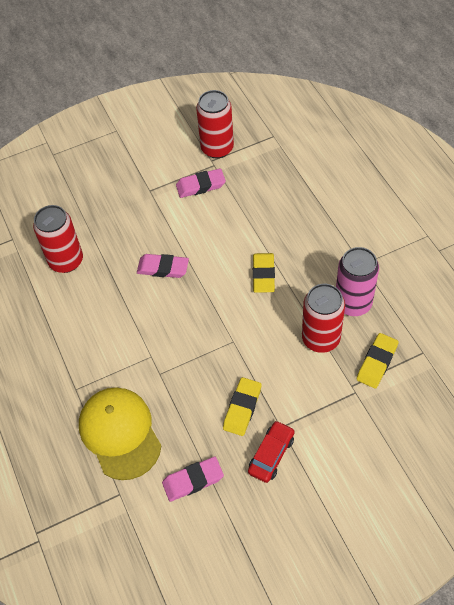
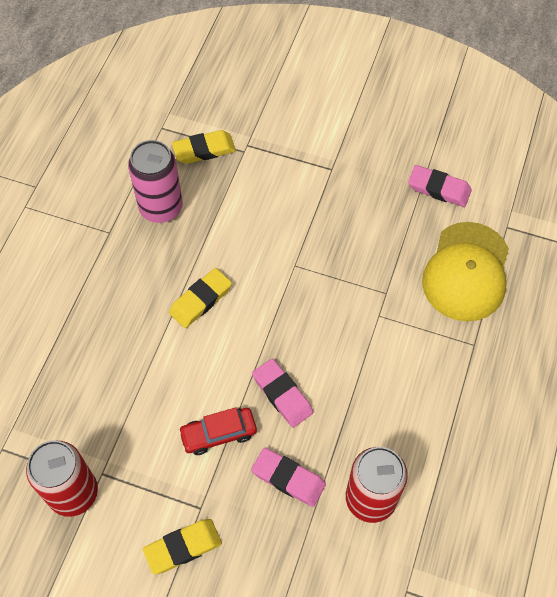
camera: 140 degrees left, 5 degrees up
(201, 185) = (144, 459): pink eraser -> pink eraser (288, 478)
(242, 408) = (346, 206): yellow eraser -> yellow eraser (183, 547)
(271, 454) = (360, 157): red car -> red car (218, 434)
(321, 338) = (222, 204): red can -> none

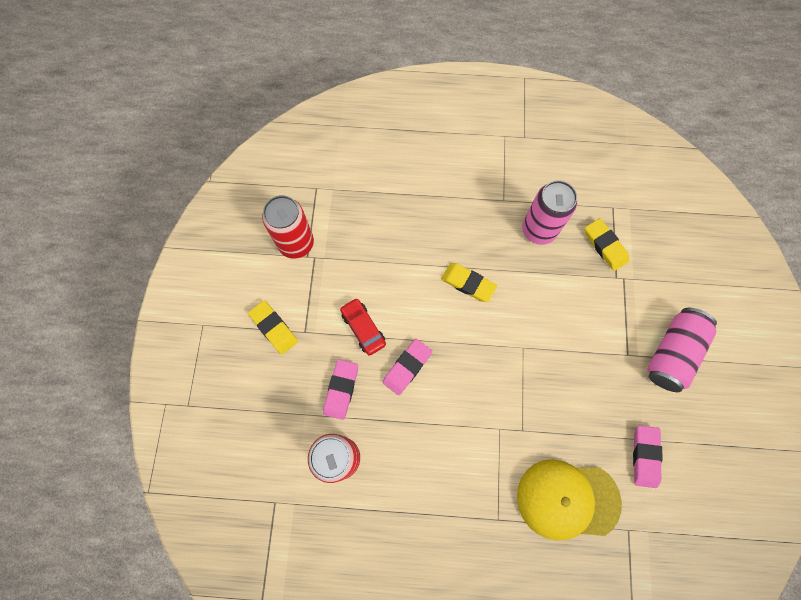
camera: 75 degrees right, 10 degrees up
(341, 130) = (672, 353): none -> pink can

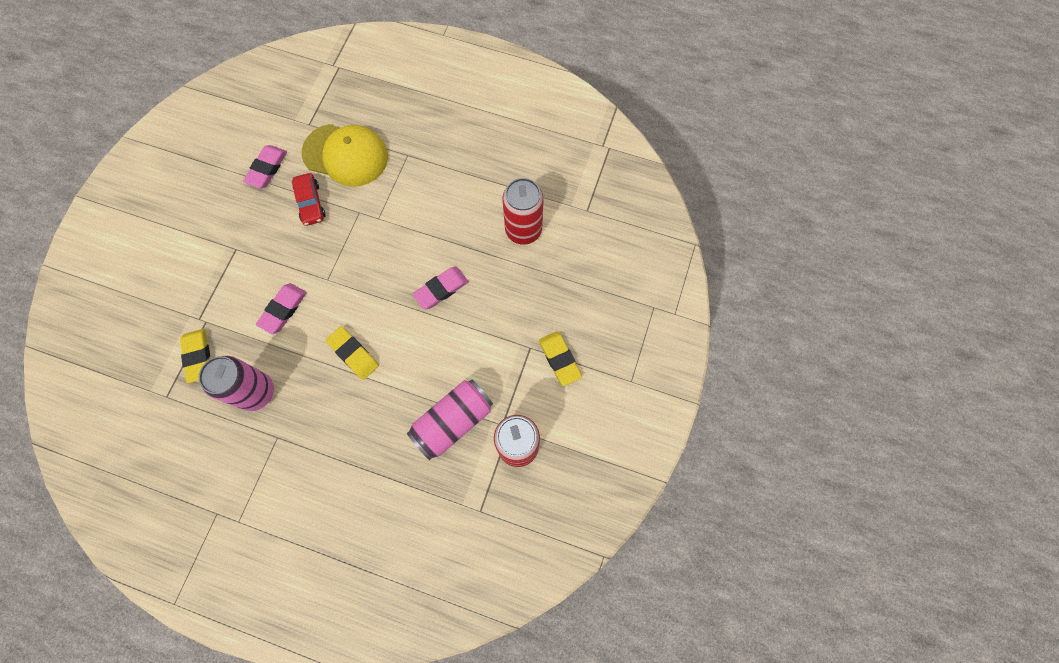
camera: 165 degrees left, 0 degrees up
(341, 389) = (508, 285): pink eraser -> pink eraser (283, 309)
(363, 328) = (471, 336): red car -> red car (310, 203)
(672, 353) = (195, 240): pink can -> pink can (453, 421)

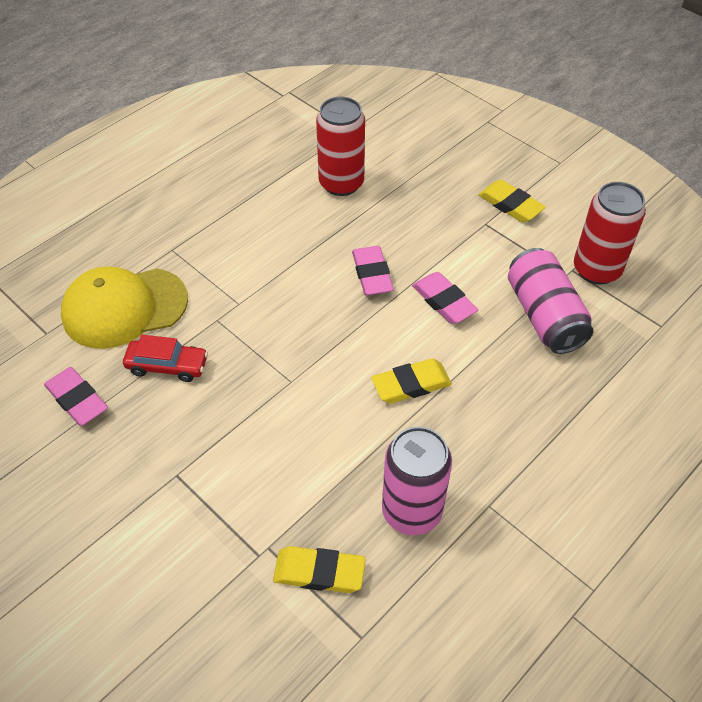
camera: 65 degrees left, 20 degrees down
(283, 309) = (306, 443): pink eraser -> pink eraser (444, 301)
(346, 155) = (124, 308): yellow cap -> yellow cap turned 150 degrees counterclockwise
(559, 359) = (510, 205): yellow eraser -> yellow eraser turned 45 degrees clockwise

